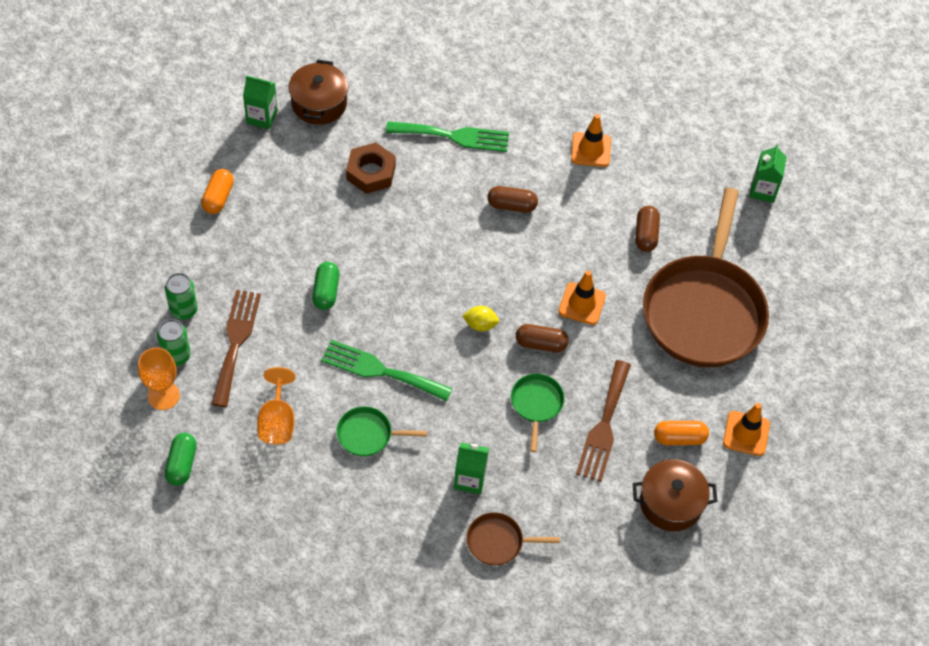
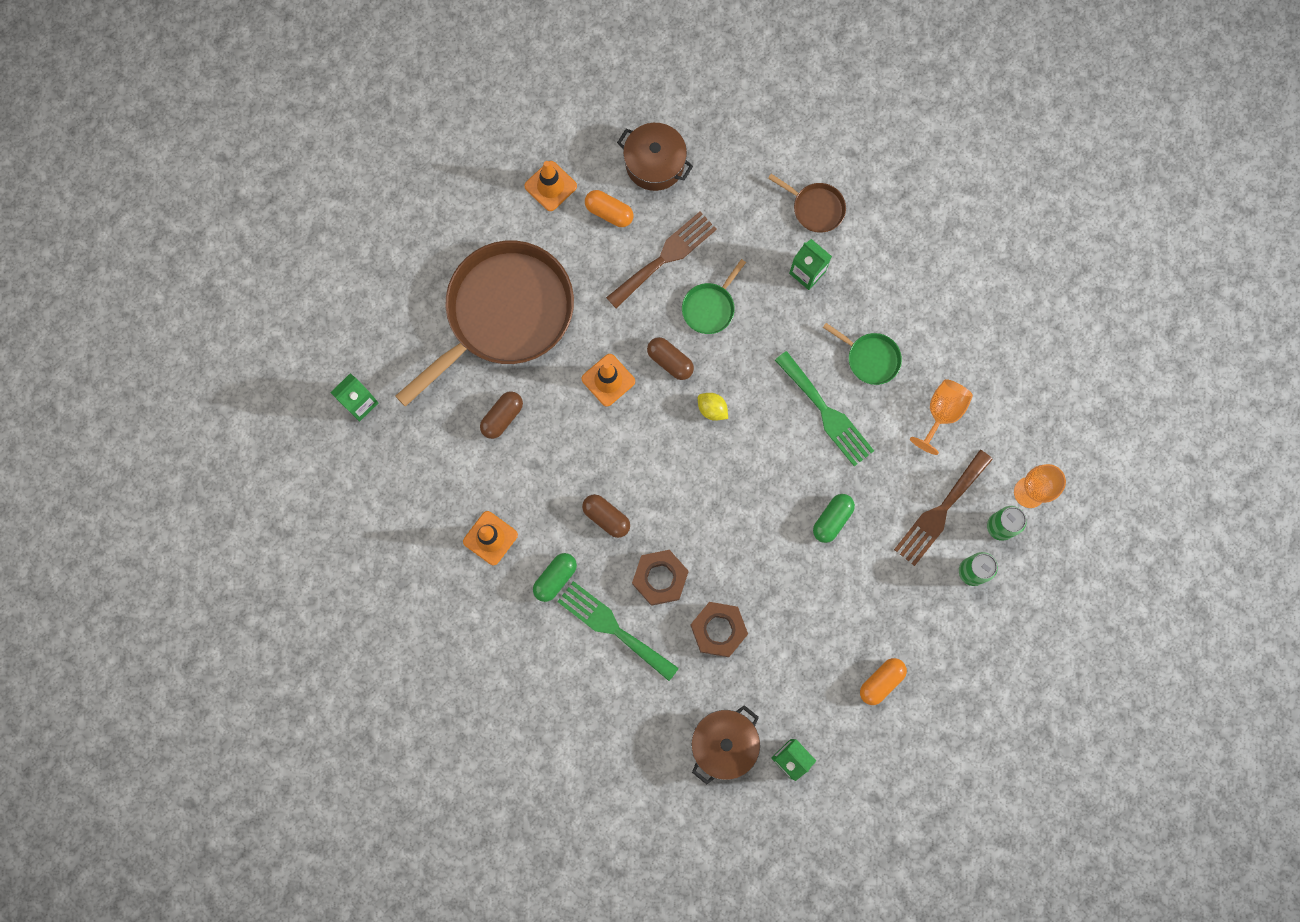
camera: 145 degrees left, 20 degrees up
(181, 464) = (1043, 417): green capsule -> green capsule (555, 578)
(440, 185) = (660, 578): none -> brown nut

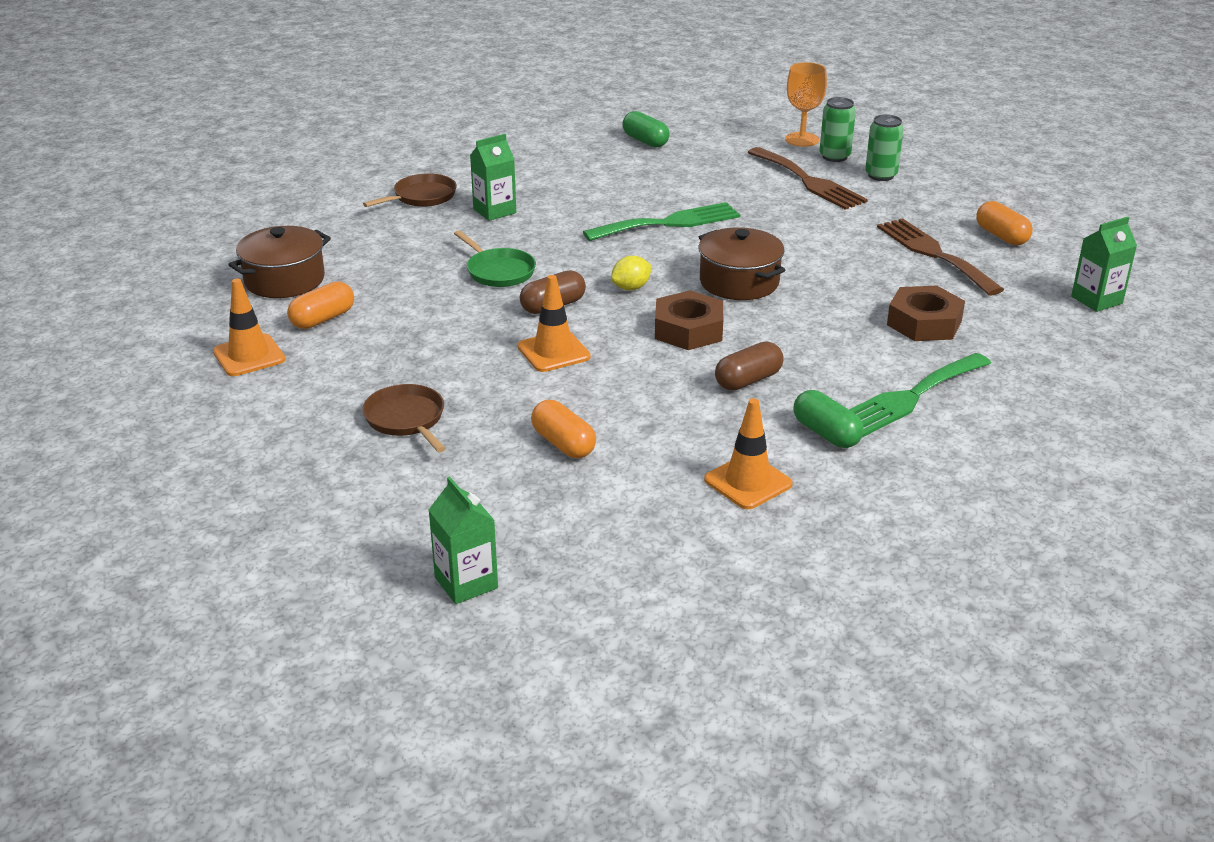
camera: 75 degrees left, 45 degrees down
(502, 417) = (563, 444): brown capsule -> orange capsule
(504, 314) = (406, 419): brown pan -> brown pan, size x0.41
(660, 578) = (845, 353): brown nut -> brown nut (688, 330)
(665, 257) = (413, 290): brown fork -> brown fork (934, 254)
(724, 744) = (1078, 340): brown pot -> brown pot (739, 282)
(832, 520) = (800, 237): green capsule -> green capsule (645, 141)
(870, 358) = (617, 192): green pan -> none
(941, 413) = (698, 167): orange goblet -> none

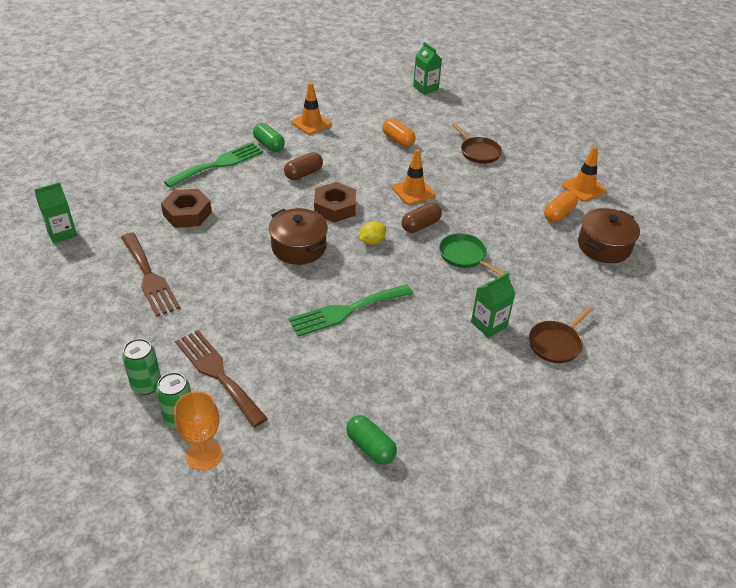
camera: 175 degrees right, 10 degrees up
(1001, 236) = (86, 298): orange capsule -> none

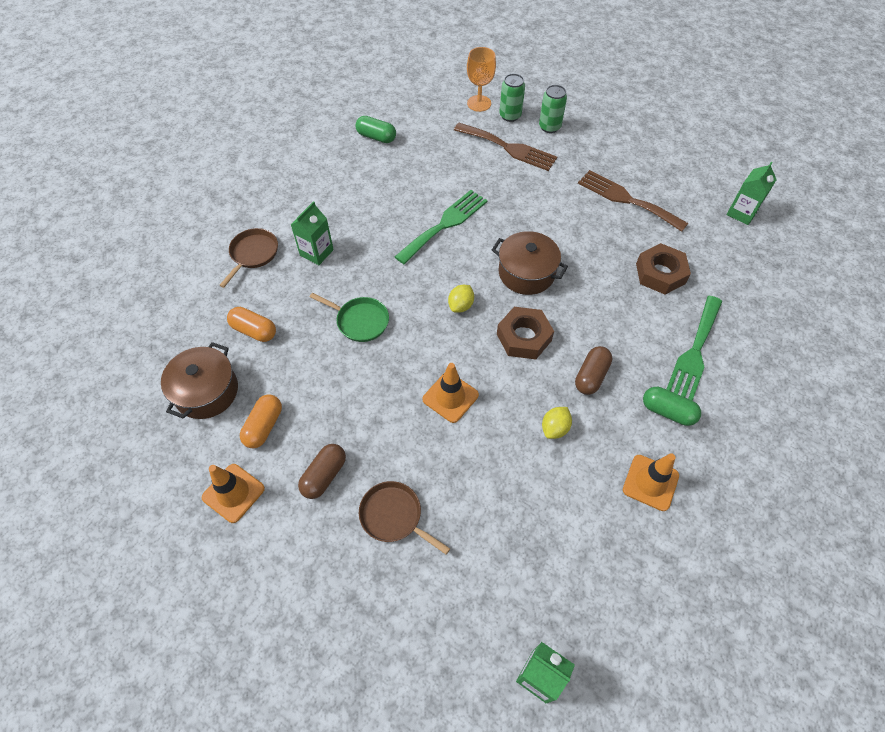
camera: 160 degrees right, 15 degrees up
(351, 158) = (554, 428): none -> yellow lemon
(398, 140) = (515, 495): orange capsule -> orange capsule (254, 330)
(421, 225) = (420, 346): brown capsule -> brown capsule (324, 475)

